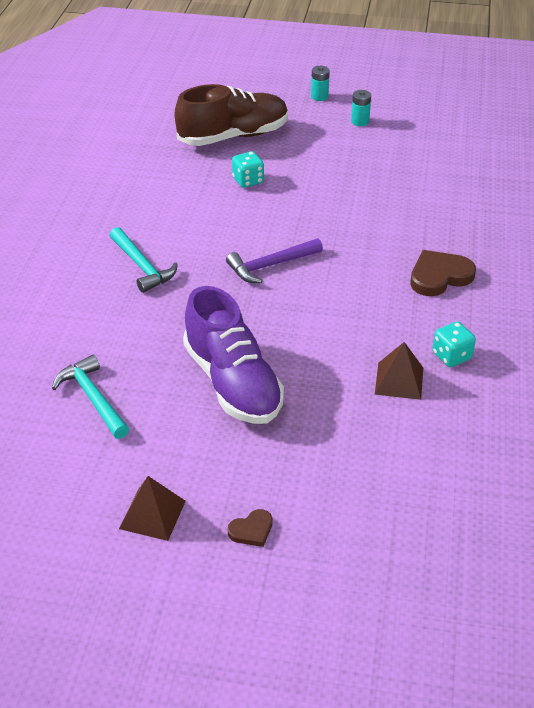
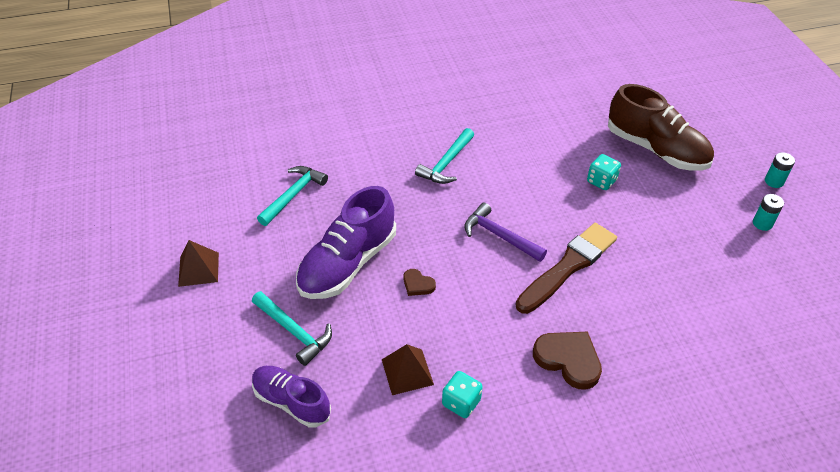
camera: 65 degrees right, 5 degrees up
(251, 530) = (203, 330): brown heart -> brown heart (418, 284)
(301, 451) = (294, 331): none -> turquoise hammer
(336, 238) = (568, 266): none -> brown brush
(392, 476) = (292, 402): none -> purple shoe

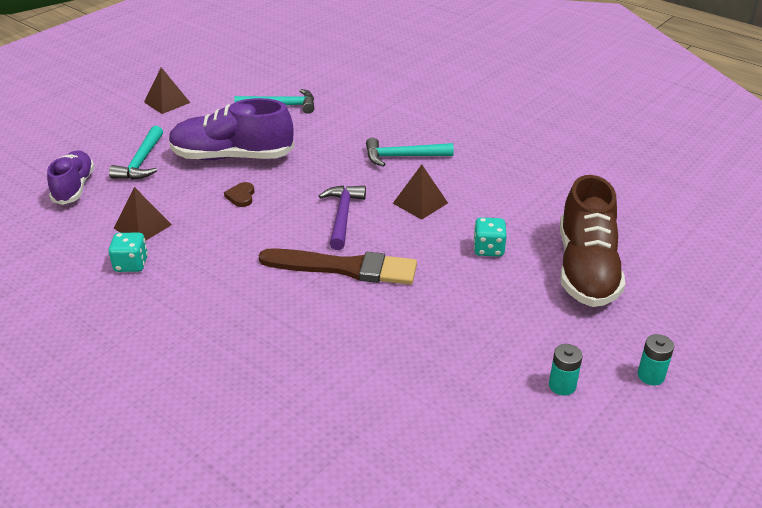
camera: 55 degrees right, 10 degrees down
(517, 186) = (420, 203): none -> brown pyramid
(568, 360) = (226, 307): brown heart -> none

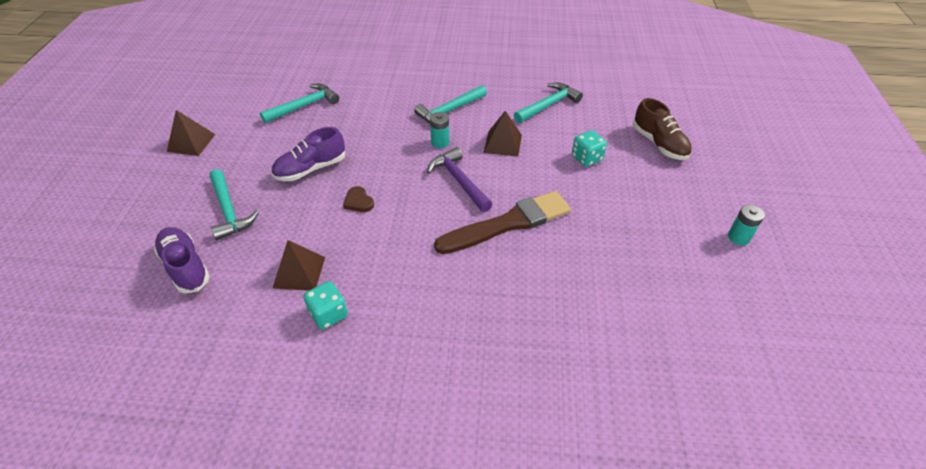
camera: 35 degrees left, 10 degrees up
(232, 157) = (311, 169): purple shoe -> purple shoe, size x0.62
(509, 188) = (548, 105): none -> turquoise hammer
(586, 269) = (659, 144): brown shoe -> brown shoe, size x0.62
(651, 376) = (773, 201): turquoise battery -> turquoise battery (440, 142)

